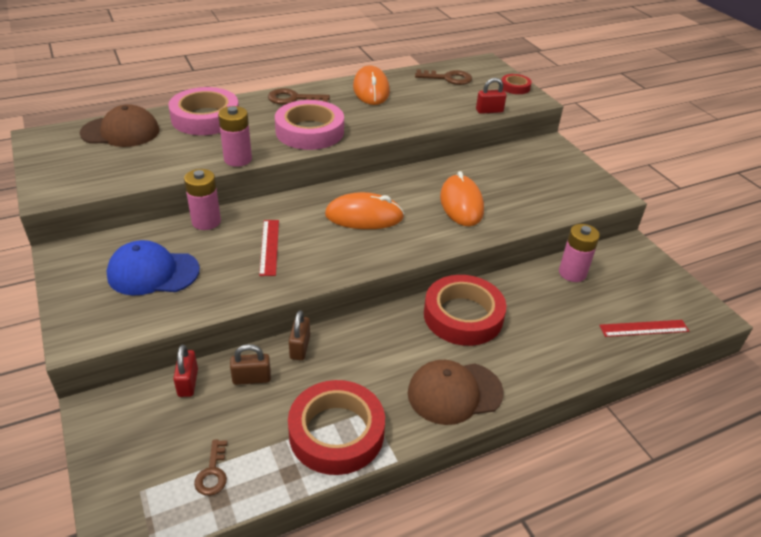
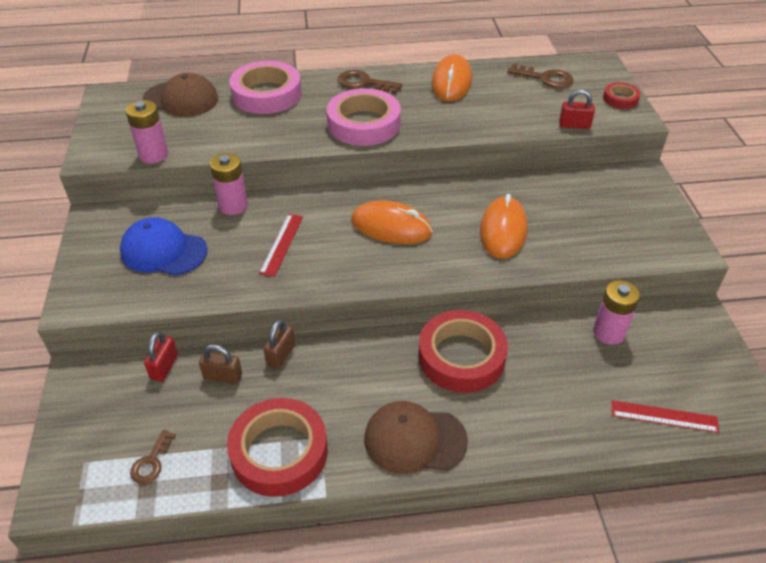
camera: 20 degrees right, 5 degrees up
(238, 159) = (278, 146): pink battery -> pink battery (154, 155)

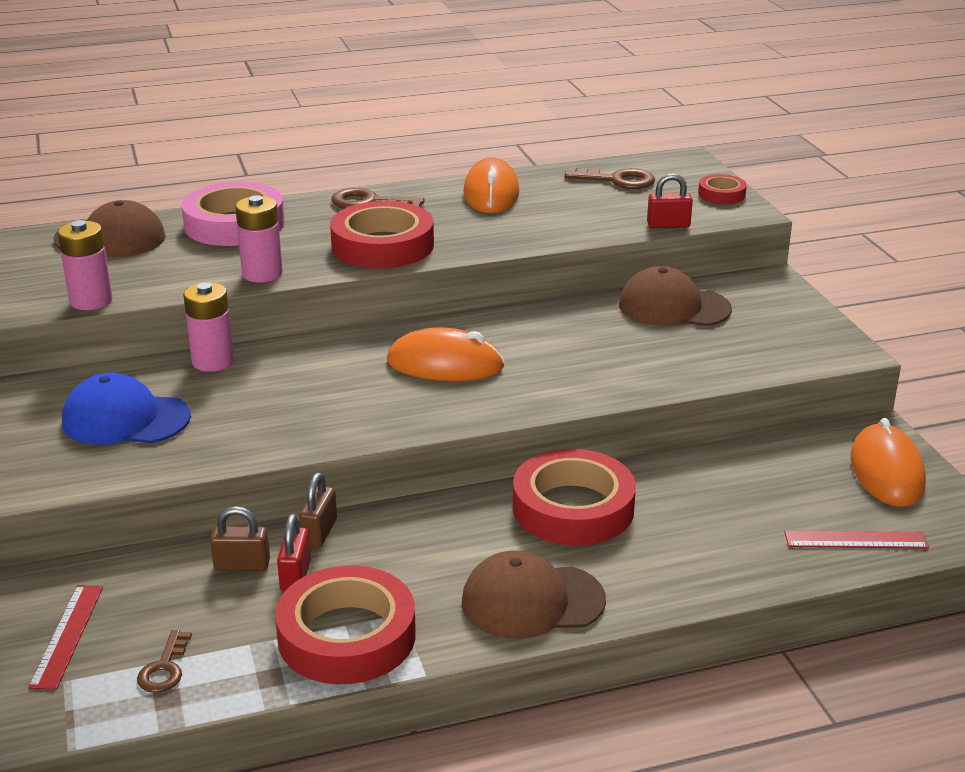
camera: 10 degrees left, 15 degrees down
(164, 367) = (152, 564): red padlock -> red padlock (295, 576)
(282, 244) = (296, 396): red ruler -> red ruler (67, 635)
(364, 124) = (382, 245): pink tape -> red tape
(503, 230) = (599, 354): orange mouse -> orange mouse (886, 471)
(567, 192) = (673, 307): none -> brown cap
(608, 332) = (763, 462): pink battery -> pink battery (262, 274)

